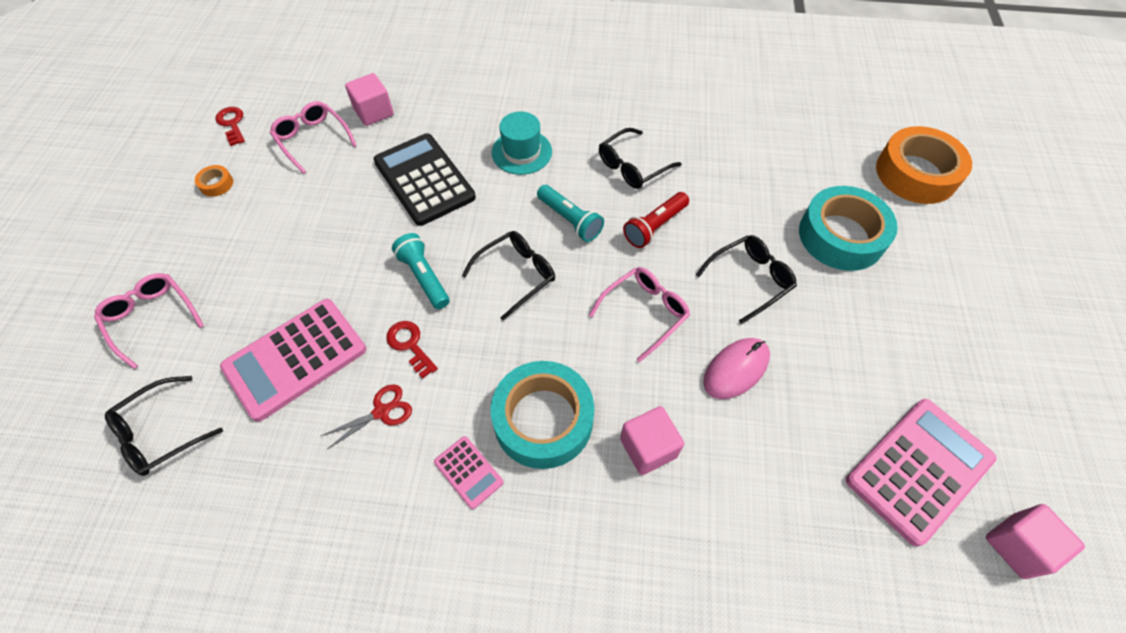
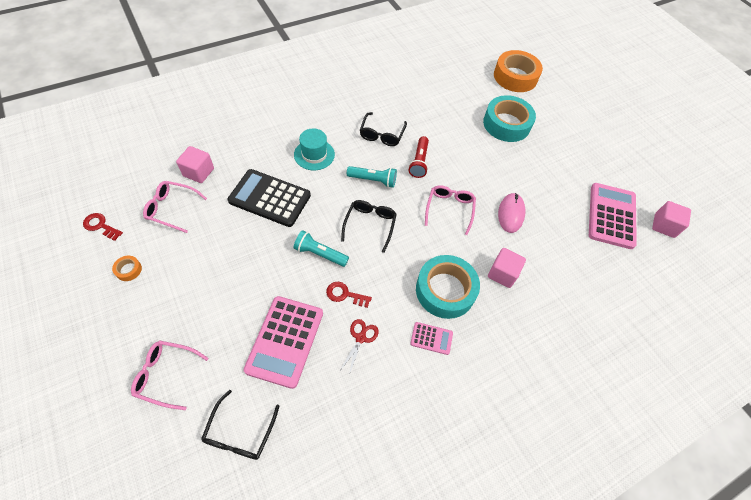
camera: 40 degrees left, 0 degrees up
(749, 280) = (484, 167): black glasses -> none

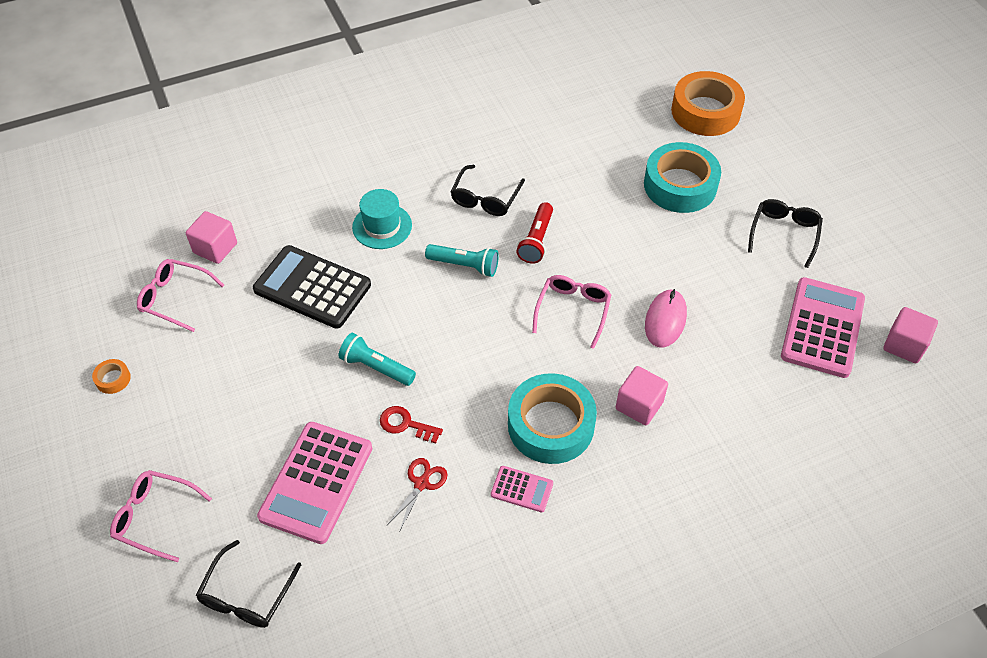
camera: 10 degrees right, 5 degrees down
(100, 226) = (78, 318): red key -> none
(370, 225) = (452, 330): black glasses -> black glasses (784, 234)

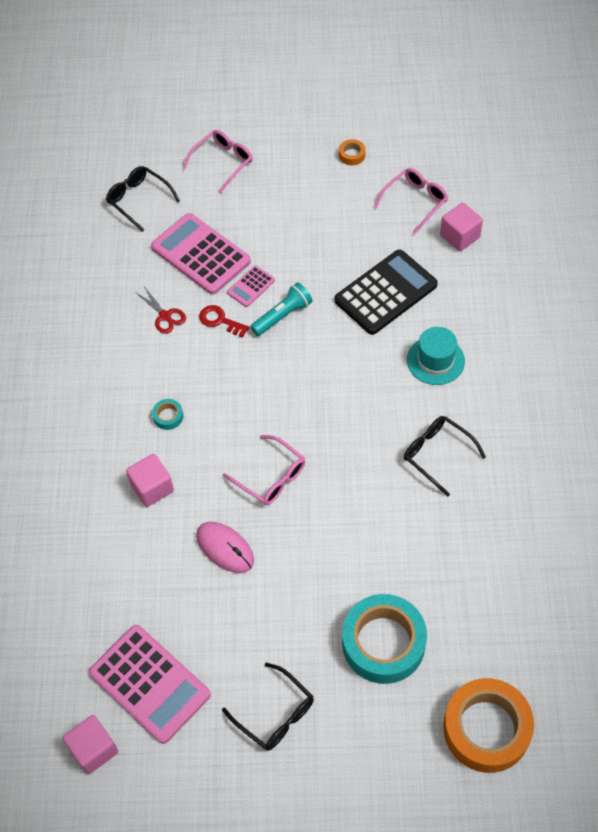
camera: 115 degrees right, 5 degrees up
(406, 424) = (220, 320): red key -> red key turned 105 degrees counterclockwise
(465, 266) = (360, 410): turquoise flashlight -> none
(522, 489) = (125, 377): pink calculator -> pink calculator (251, 287)
(536, 240) = (365, 478): red flashlight -> none
(550, 425) = (168, 416): turquoise tape -> turquoise tape, size x0.40

